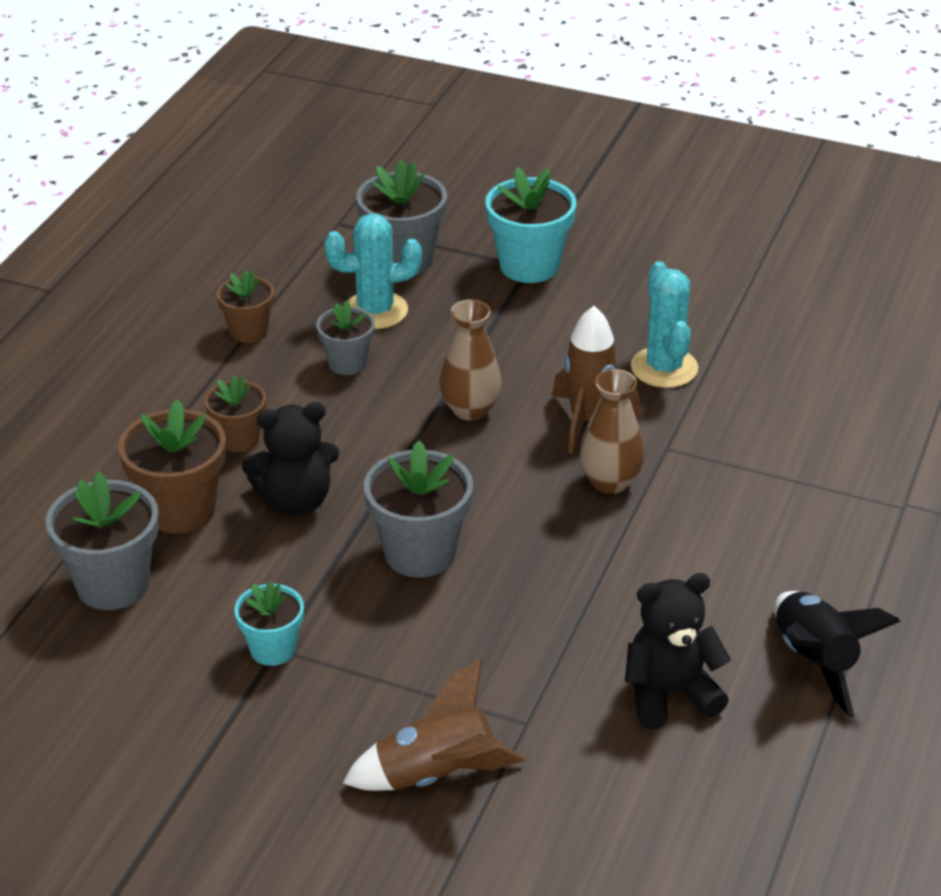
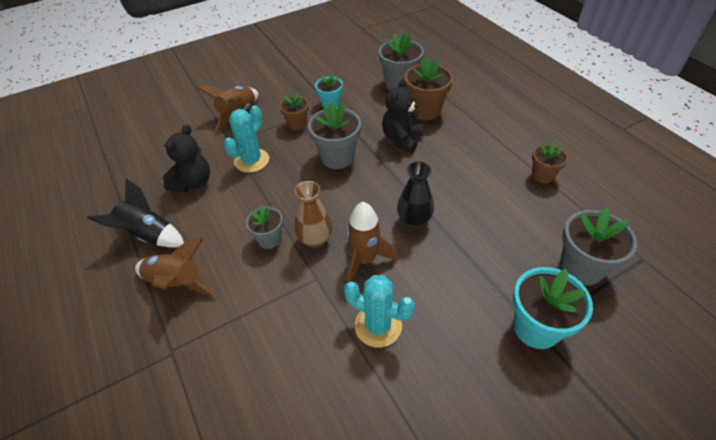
camera: 130 degrees right, 10 degrees up
(239, 439) = (457, 140): brown flower pot -> brown flower pot (297, 124)
(347, 363) = (488, 196): grey flower pot -> grey flower pot (269, 239)
(375, 311) = (531, 229): turquoise cactus -> turquoise cactus (252, 161)
(470, 409) = (414, 220): brown vase -> black vase
(833, 568) = (176, 283): none -> brown rocket

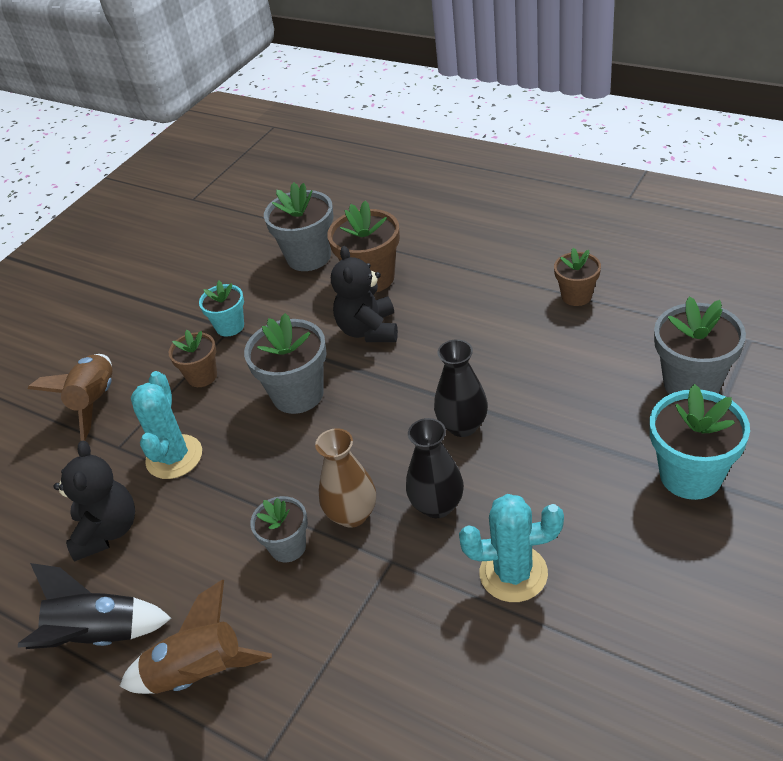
camera: 25 degrees left, 5 degrees down
(365, 260) = (437, 505): brown rocket -> black vase

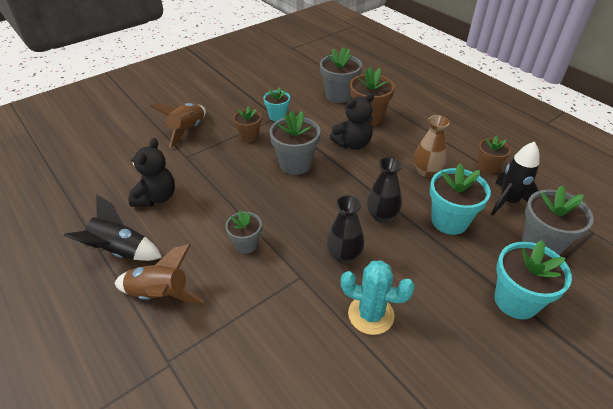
camera: 15 degrees right, 0 degrees up
(174, 457) = (212, 172): turquoise cactus -> none
(352, 514) = (291, 241): brown vase -> brown vase (426, 171)
(368, 330) = (353, 144): black teddy bear -> black teddy bear turned 135 degrees counterclockwise
(559, 397) = (449, 221): none -> turquoise flower pot
(625, 338) = (508, 202): none -> black rocket

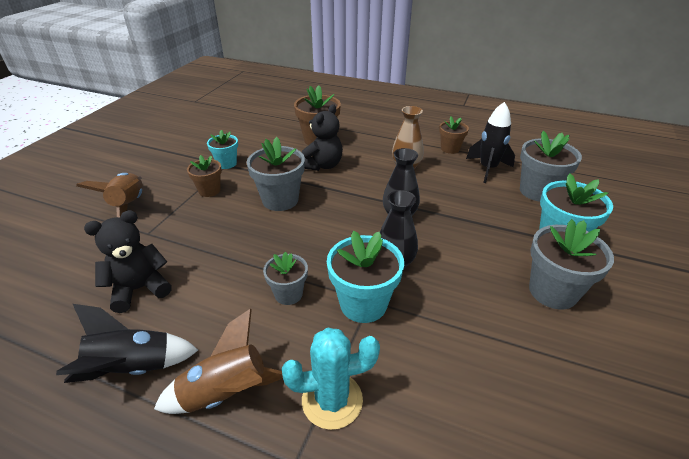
camera: 30 degrees left, 5 degrees down
(156, 198) = (139, 289): black teddy bear -> black teddy bear turned 105 degrees counterclockwise
(339, 95) = (275, 129): grey flower pot -> grey flower pot (552, 291)
(371, 314) = (463, 304): turquoise cactus -> turquoise cactus (332, 400)
(449, 221) = (457, 199): turquoise flower pot -> turquoise flower pot (363, 304)

